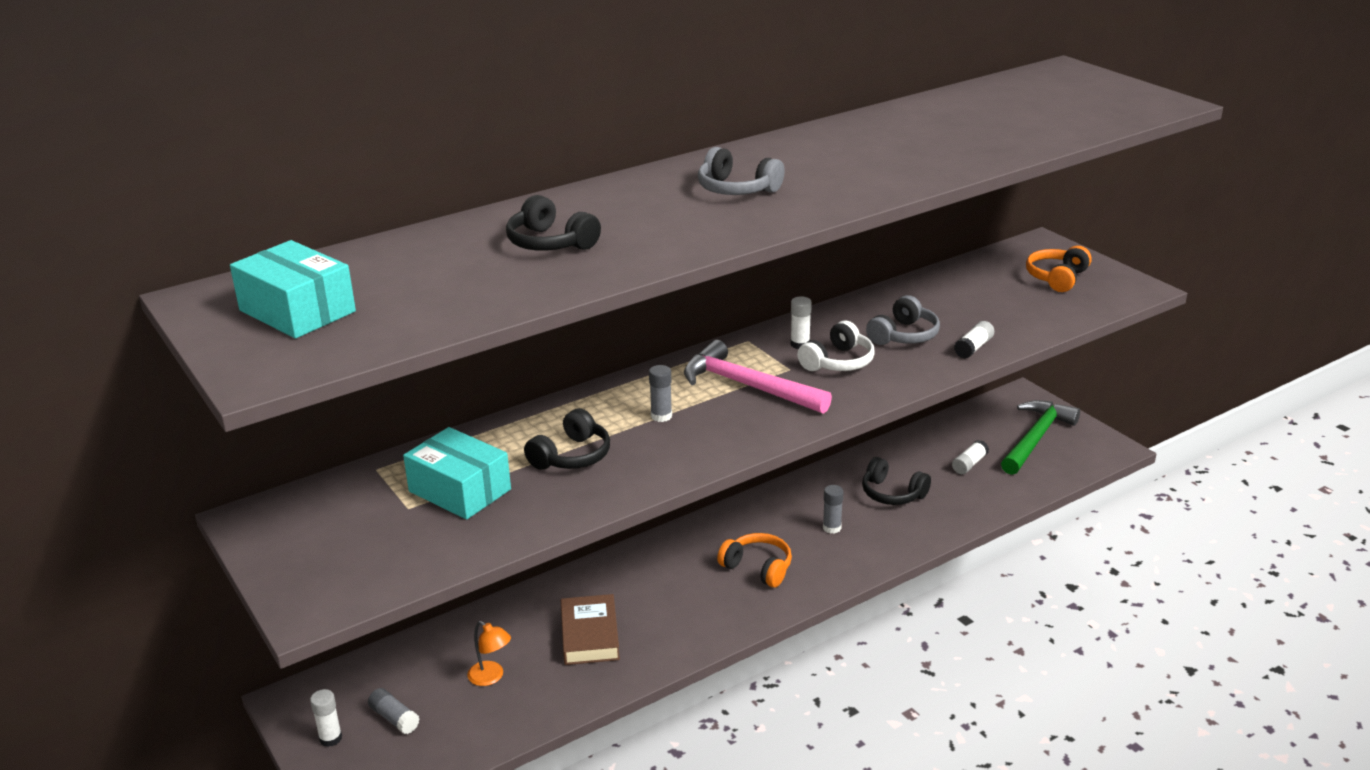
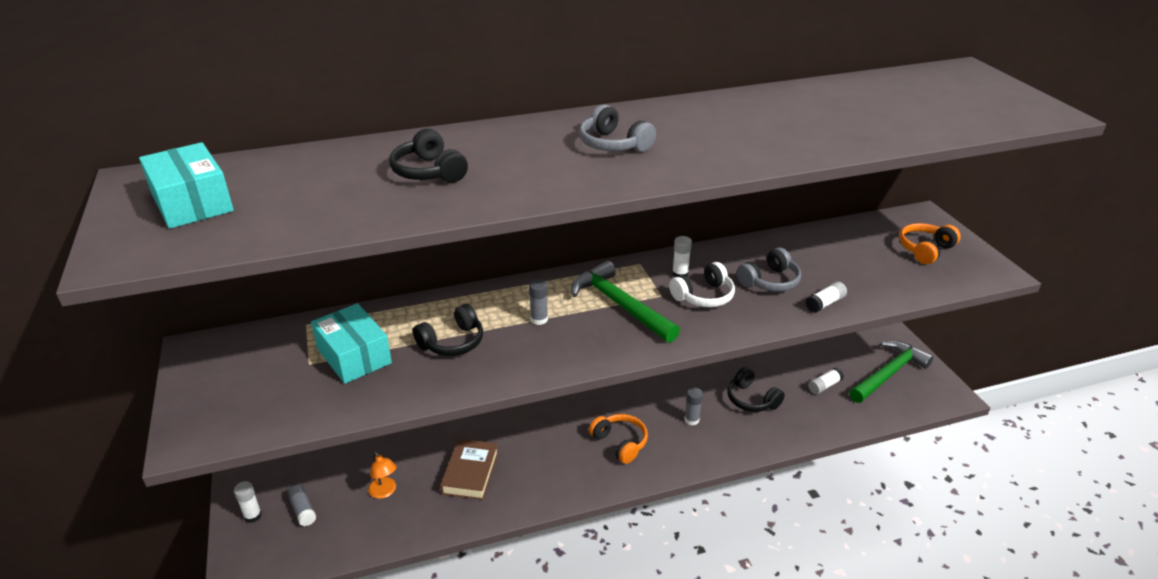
camera: 15 degrees right, 5 degrees up
(747, 386) = (620, 305): pink hammer -> green hammer

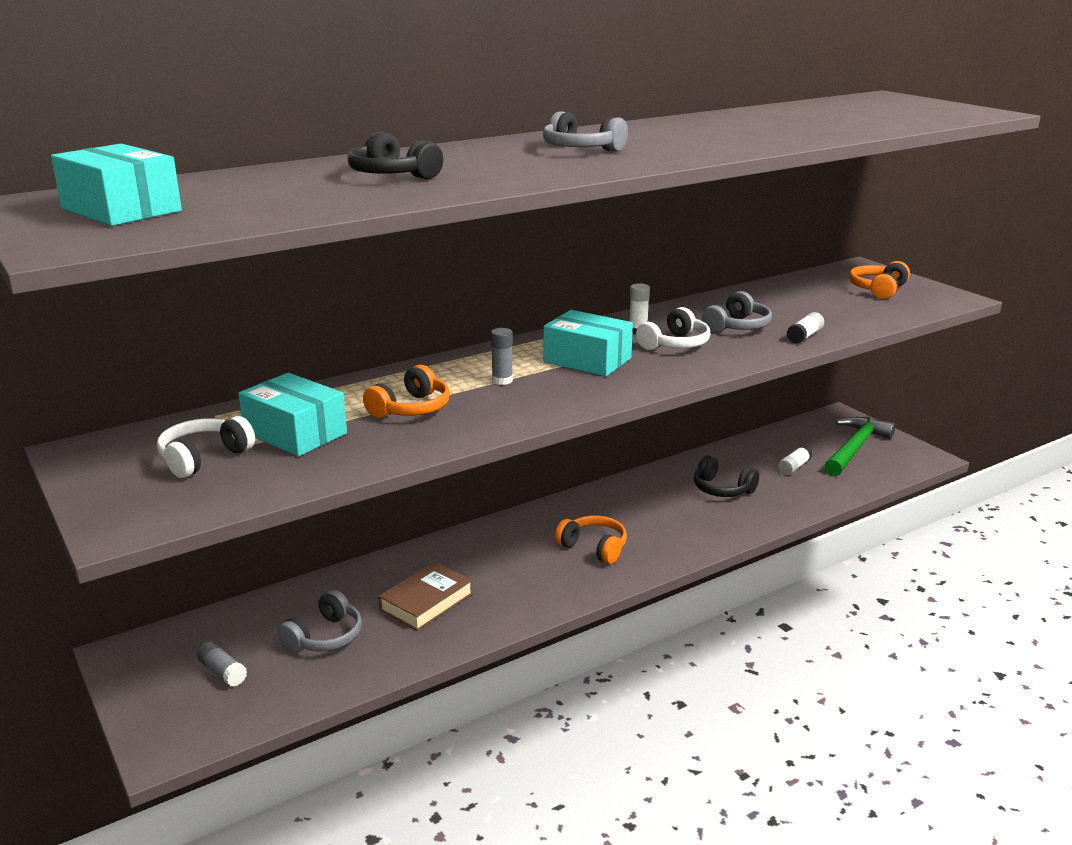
camera: 15 degrees left, 10 degrees down
(253, 516) = (155, 689): white glue stick -> none
(277, 372) = (204, 458): none -> white headphones
(385, 492) = (325, 637): orange lamp -> grey headphones
(452, 342) = (411, 409): black headphones -> orange headphones
(470, 473) = (426, 602): brown book -> brown book turned 45 degrees clockwise
(620, 305) = (587, 360): green hammer -> turquoise box
(691, 420) = (665, 516): grey glue stick -> none

